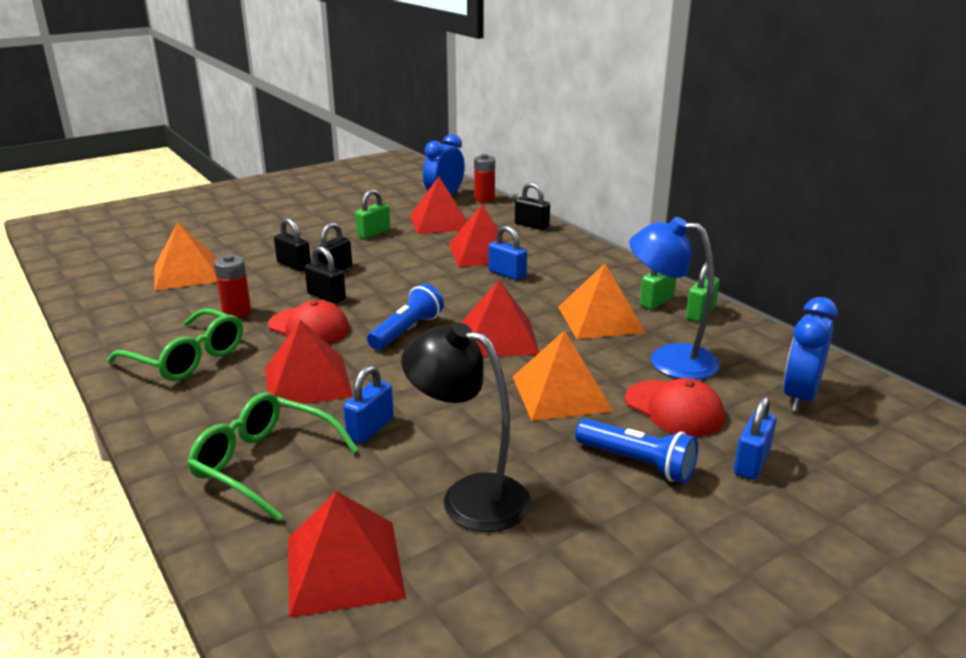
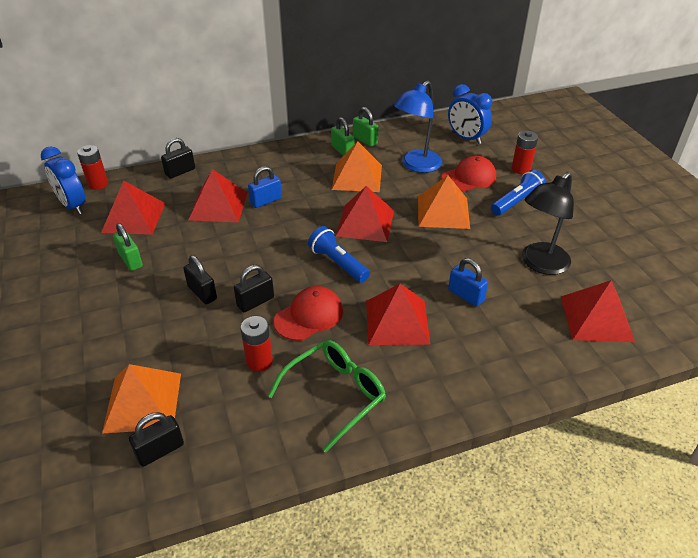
camera: 75 degrees left, 15 degrees up
(264, 464) = (498, 348): green glasses -> none
(294, 265) = (174, 319): black padlock -> black padlock (160, 450)
(751, 463) = (521, 169): blue padlock -> red battery

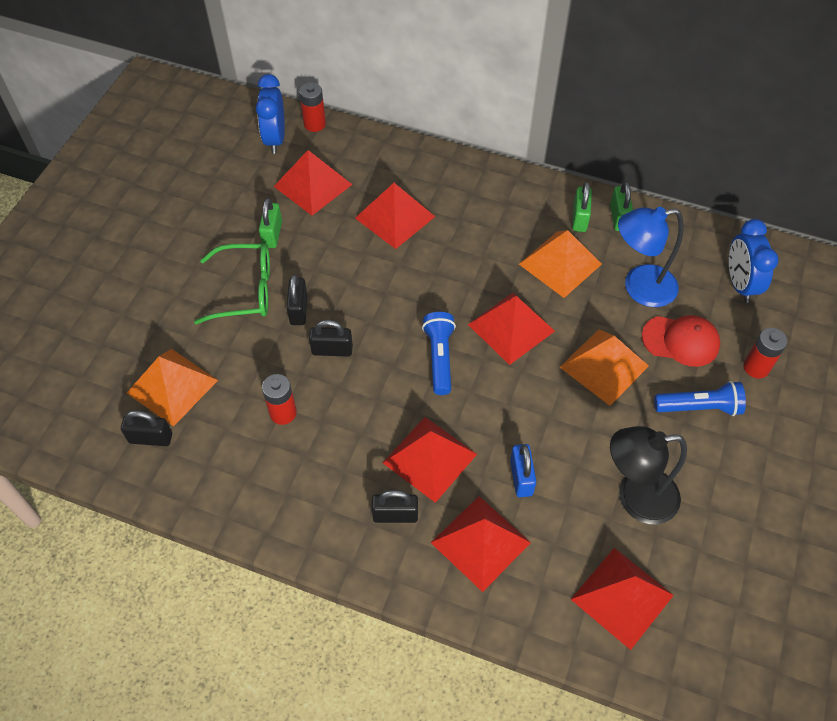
camera: 40 degrees right, 15 degrees up
(180, 172) = (396, 151): black padlock -> black padlock (395, 515)
(266, 201) = (443, 238): blue padlock -> none
(309, 316) = (362, 397): red cap -> none
(335, 394) = (311, 489): green glasses -> green glasses (245, 290)
(485, 347) = (480, 542): none -> red pyramid

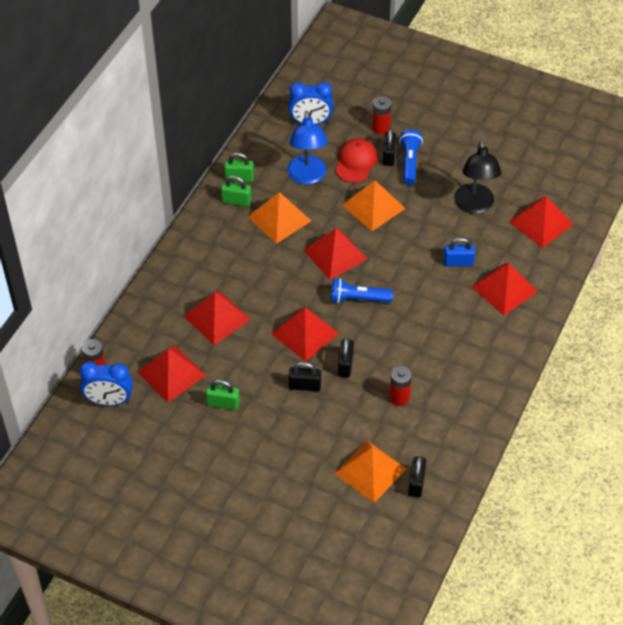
camera: 85 degrees left, 5 degrees down
(245, 290) = (281, 422): green glasses -> none
(395, 515) = (484, 333): black padlock -> black padlock (388, 156)
(429, 458) = (441, 311): red pyramid -> red pyramid (305, 333)

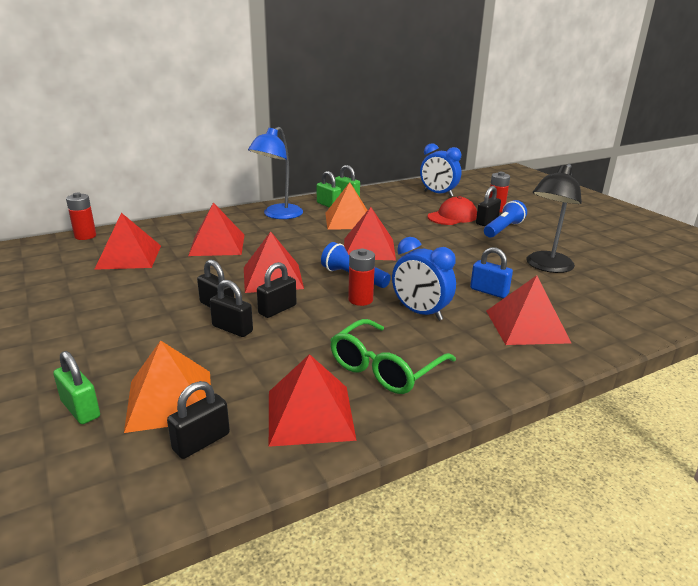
camera: 35 degrees right, 25 degrees down
(109, 401) = (59, 252): blue clock -> blue clock (420, 313)
(223, 403) = (131, 287): green padlock -> green padlock (80, 409)
(307, 177) = (401, 211): blue lamp -> blue lamp (278, 215)
(338, 400) = (232, 329): none -> black padlock
(373, 206) = (439, 238): orange pyramid -> none
(399, 397) = (297, 355): red battery -> red battery (360, 300)
(455, 377) = (385, 368): none -> green glasses
(541, 223) = (619, 299): red pyramid -> red pyramid (310, 414)

